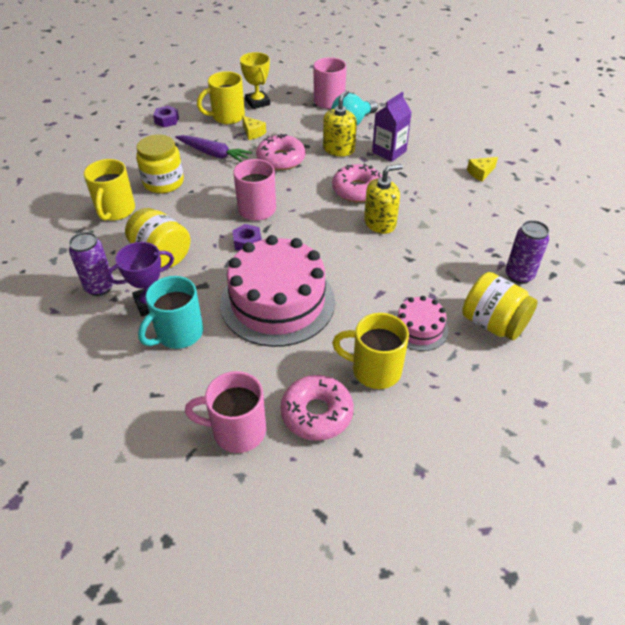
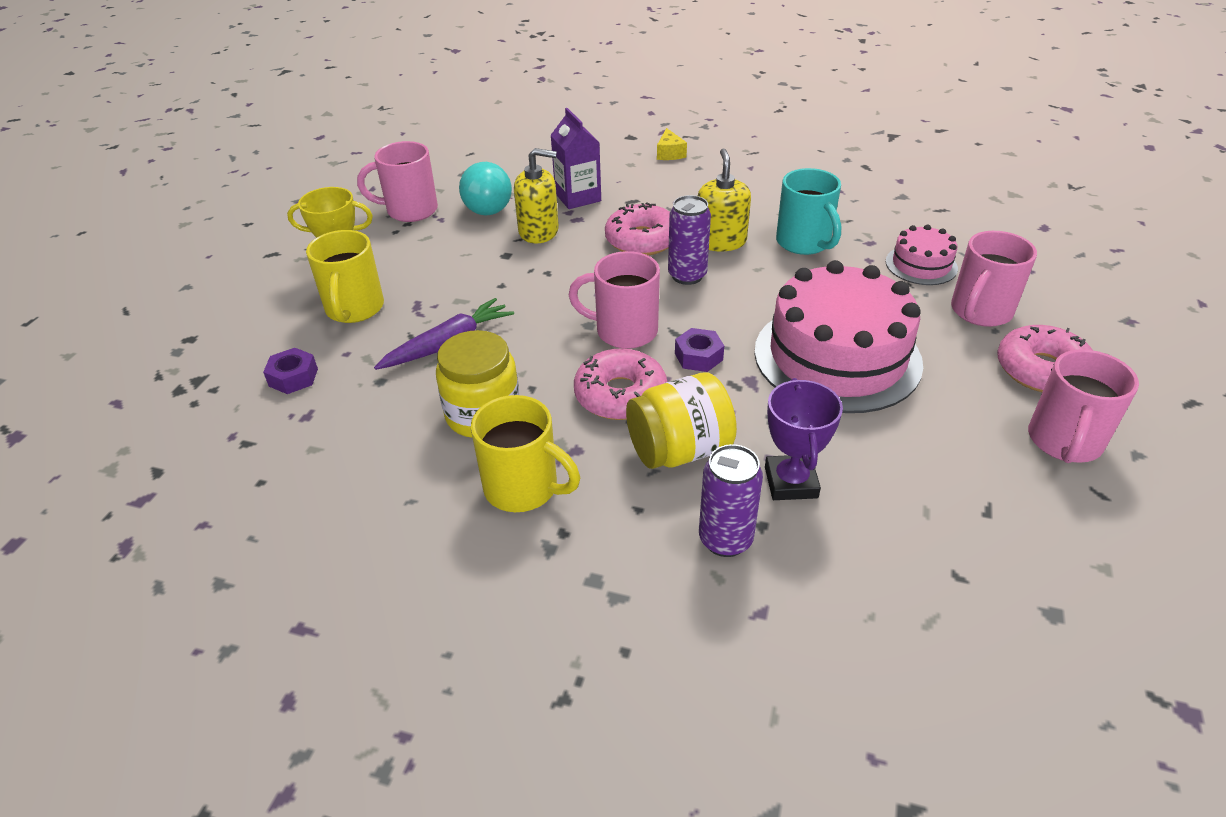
camera: 65 degrees left, 5 degrees down
(178, 334) = (869, 464): turquoise mug -> turquoise mug (804, 243)
(253, 133) = (426, 294): yellow cheese -> none
(281, 159) = (520, 283): pink donut -> pink donut (620, 395)
(339, 149) = (539, 231): yellow soap dispenser -> yellow soap dispenser turned 135 degrees clockwise
(374, 370) = (980, 312): yellow mug -> pink mug
(493, 323) = (927, 219): yellow jar -> none
(519, 275) = (859, 184): purple can -> purple can (687, 276)

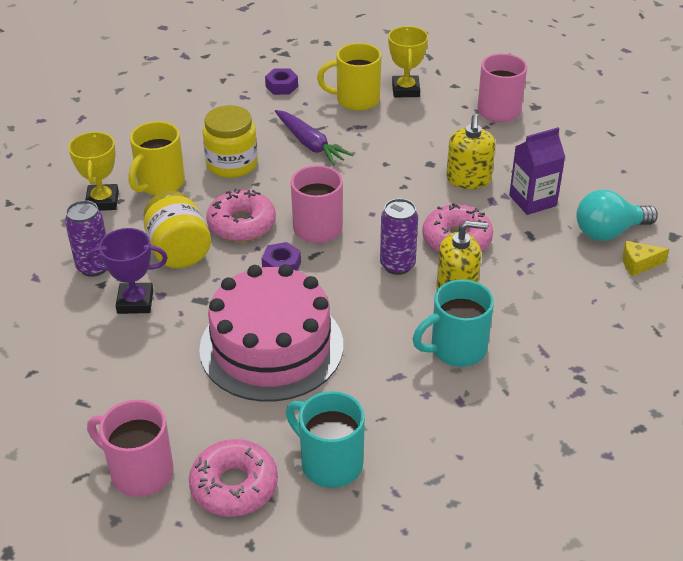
camera: 90 degrees right, 0 degrees up
(485, 206) = (510, 148): turquoise light bulb -> turquoise light bulb (608, 232)
(565, 554) = (102, 201): none -> yellow trophy
(921, 265) = (416, 434): pink cake -> none
(980, 312) = (329, 462): pink mug -> turquoise mug

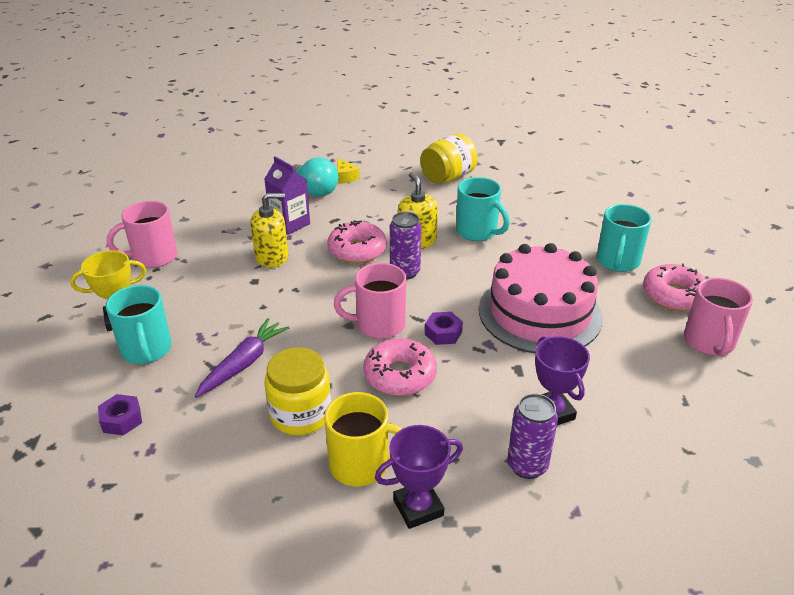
camera: 110 degrees left, 5 degrees down
(102, 201) = (418, 507): yellow trophy -> purple trophy
(179, 250) = (463, 407): yellow jar -> yellow jar (448, 177)
(356, 100) = (146, 350): yellow mug -> turquoise mug

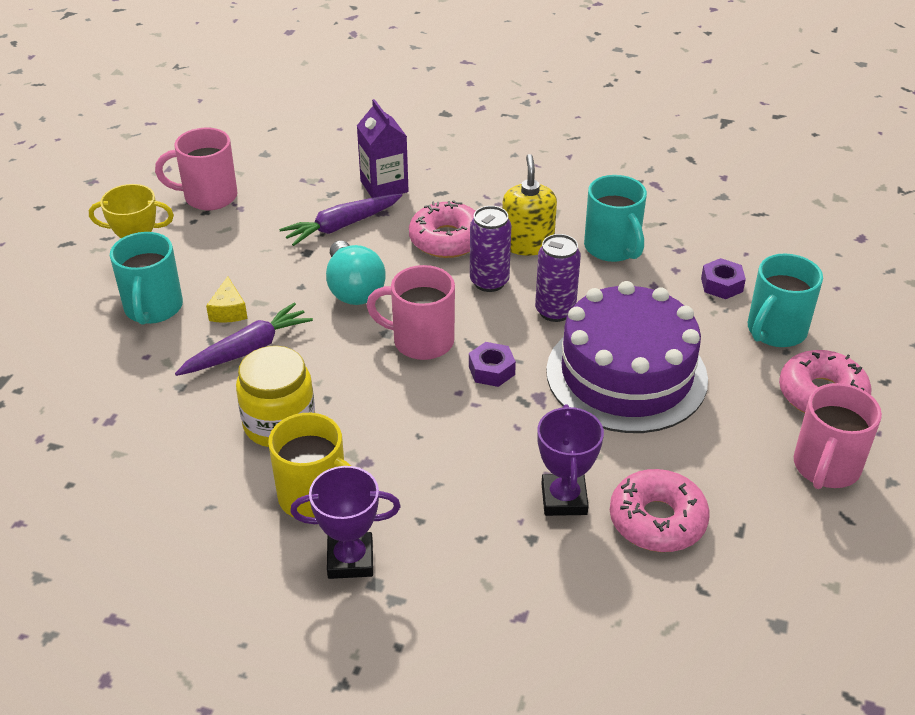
camera: 20 degrees right, 5 degrees up
(121, 420) = (95, 380): purple nut -> purple nut (721, 285)
(272, 257) = (341, 226): yellow soap dispenser -> purple carrot
(315, 190) = (437, 147): turquoise light bulb -> turquoise light bulb (353, 289)
(345, 177) = (485, 136): yellow cheese -> yellow cheese (228, 311)
(400, 375) = (412, 408): pink donut -> pink donut (657, 520)
(448, 177) = (619, 162): yellow jar -> none
(527, 466) = (497, 551): purple can -> purple can (555, 311)
(539, 313) = (626, 375): pink cake -> purple cake

